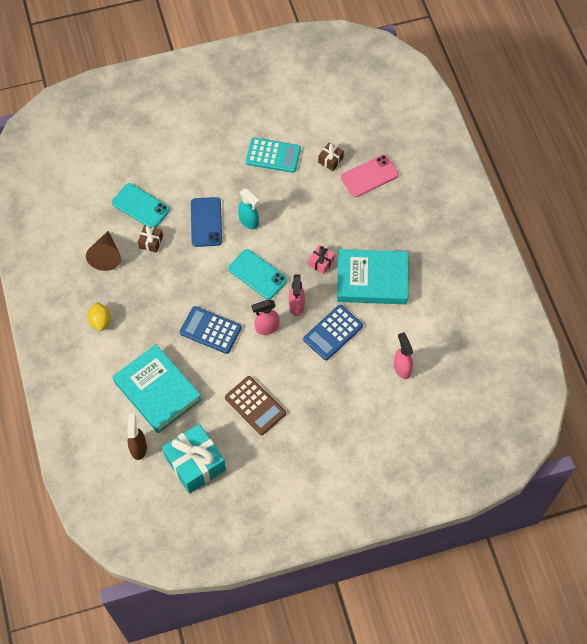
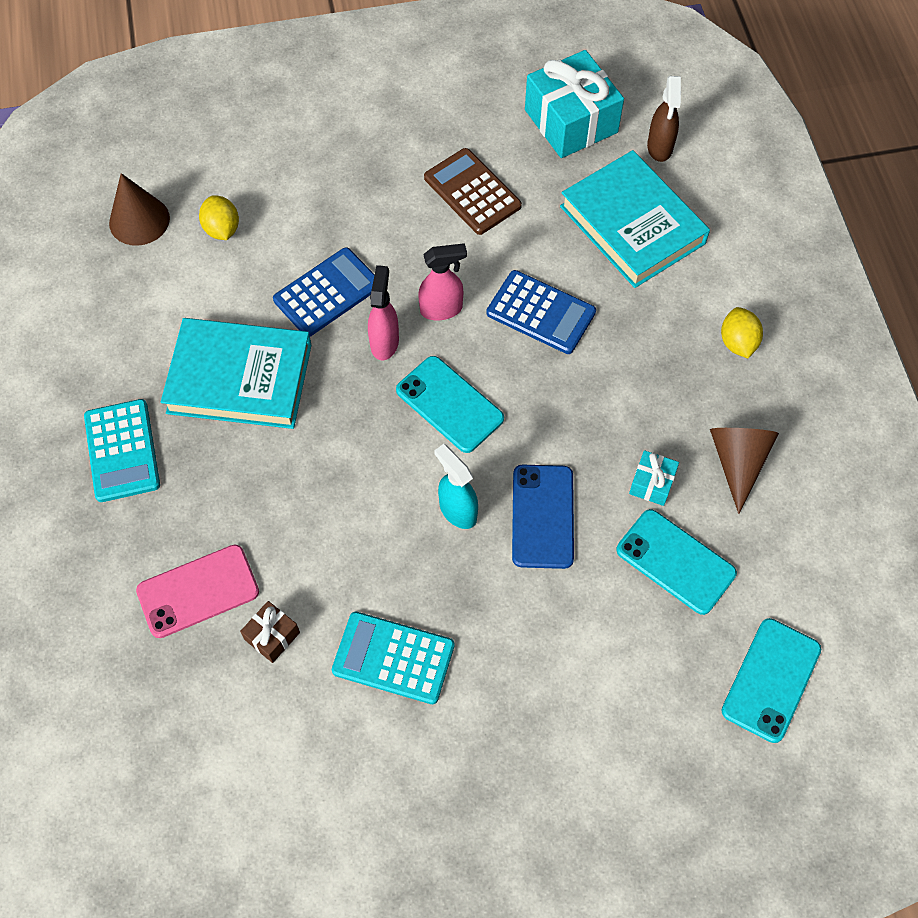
camera: 175 degrees left, 0 degrees up
(99, 159) = (771, 680): none -> turquoise phone
(151, 242) = (652, 483): brown gift -> turquoise gift
(321, 262) = (328, 417): pink gift -> none
(402, 368) = (222, 229): pink spray bottle -> yellow lemon
(424, 237) = (122, 451): none -> turquoise calculator
(452, 370) = (139, 220): none -> brown cone

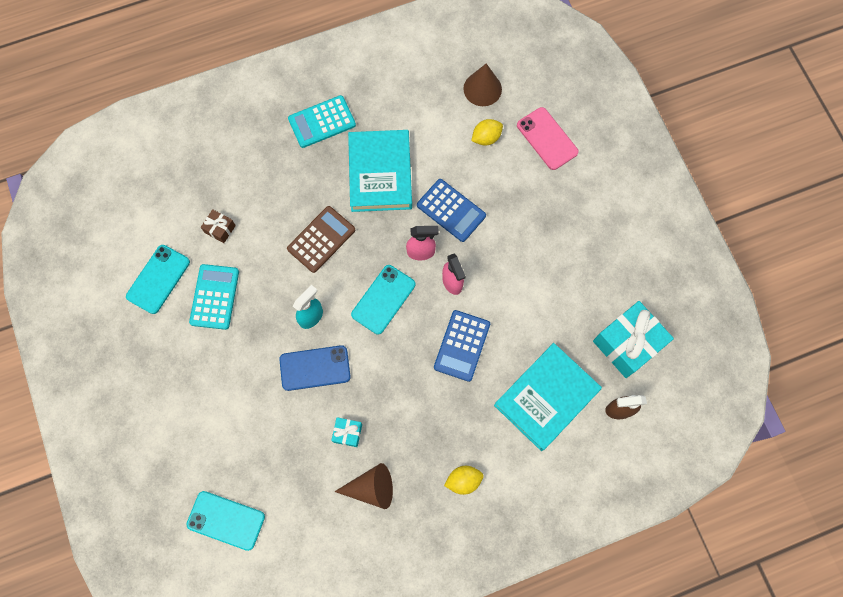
camera: 80 degrees right, 10 degrees up
(198, 591) = (241, 184): pink phone -> pink phone (547, 138)
(472, 192) = (550, 286): brown calculator -> brown calculator (321, 239)
(675, 561) = (296, 454): turquoise phone -> turquoise phone (158, 279)

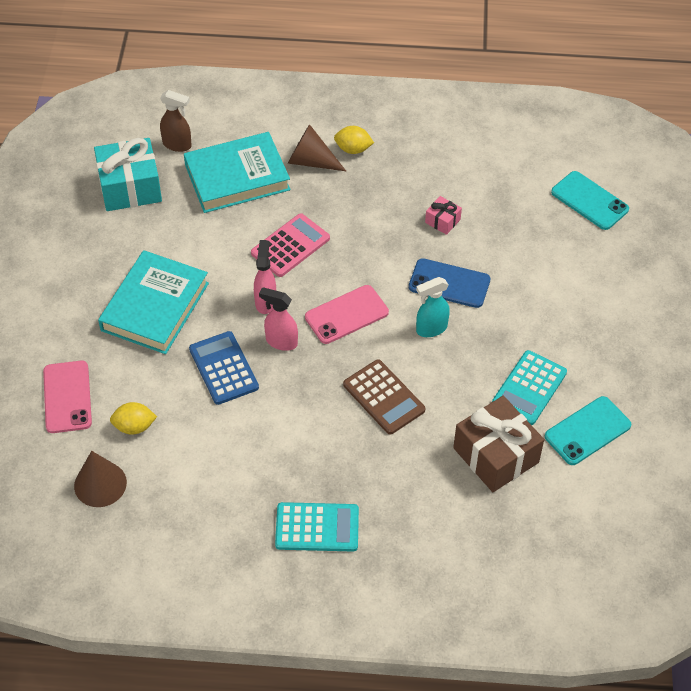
camera: 155 degrees left, 20 degrees down
(220, 229) = (496, 455): brown gift -> brown gift, size x2.15
(321, 239) = (383, 397): brown calculator -> brown calculator turned 105 degrees counterclockwise
(347, 433) = (442, 221): turquoise gift -> pink gift
(371, 488) = (440, 174): brown cone -> brown cone (310, 161)
(380, 173) = (279, 438): turquoise book -> turquoise book (155, 307)
(383, 299) = (346, 314): turquoise phone -> pink phone
(462, 345) = (290, 246): blue calculator -> pink calculator

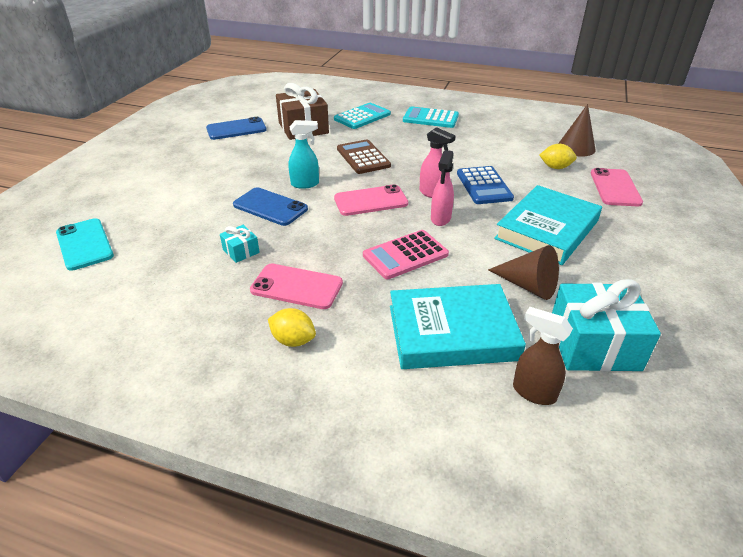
camera: 165 degrees left, 15 degrees down
(310, 161) = (353, 335): brown cone -> brown cone (528, 286)
(373, 194) = (297, 286): none -> pink phone
(442, 221) = (241, 251): pink gift -> turquoise gift
(529, 388) = (257, 149): turquoise calculator -> turquoise calculator (362, 117)
(587, 431) = (236, 129): turquoise phone -> blue phone

